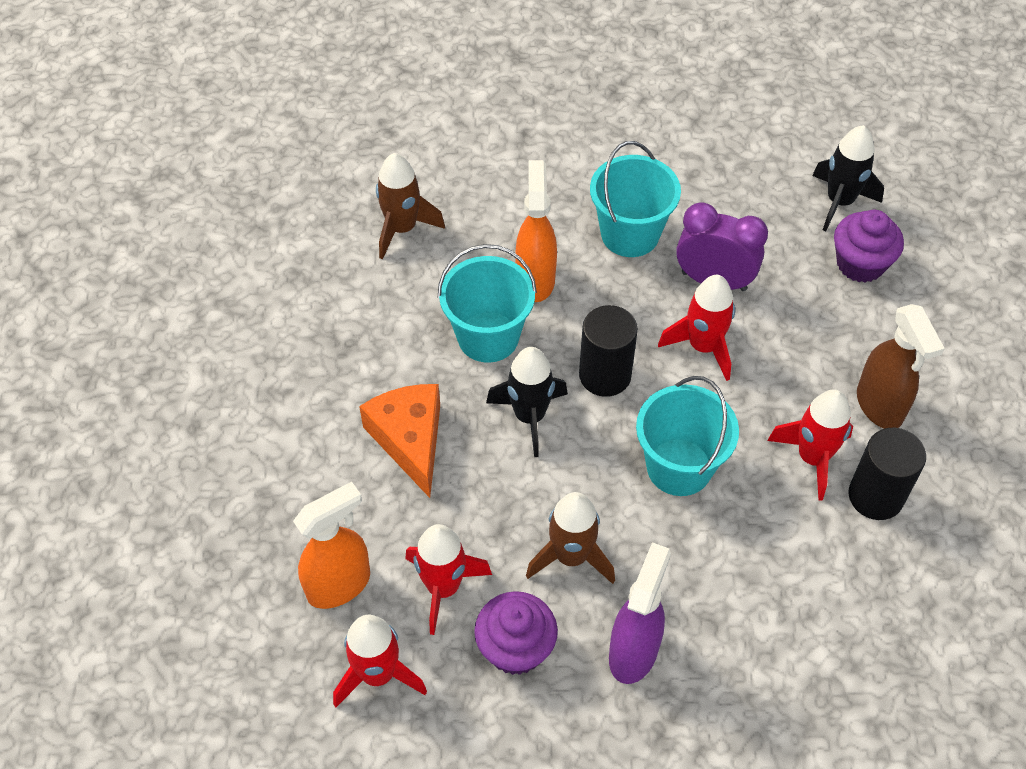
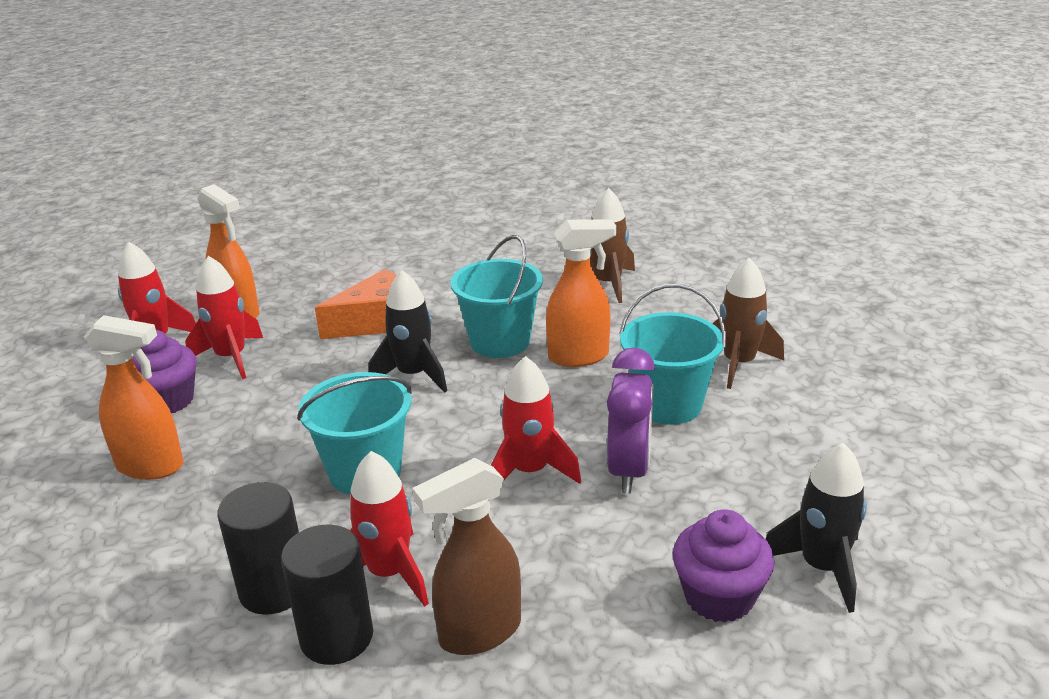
camera: 80 degrees right, 25 degrees down
(571, 557) = (258, 418): brown rocket -> brown rocket (739, 364)
(605, 375) = (472, 411): black cylinder -> black cylinder (274, 589)
(633, 651) = (151, 466): purple spray bottle -> orange spray bottle

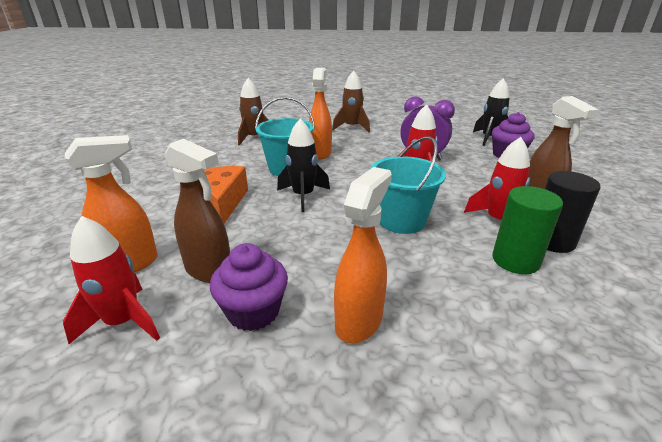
camera: 75 degrees left, 0 degrees up
(231, 358) = (209, 270): red rocket -> brown spray bottle
(274, 589) = (515, 260): black cylinder -> green cylinder
(668, 404) = (375, 143): turquoise bucket -> none

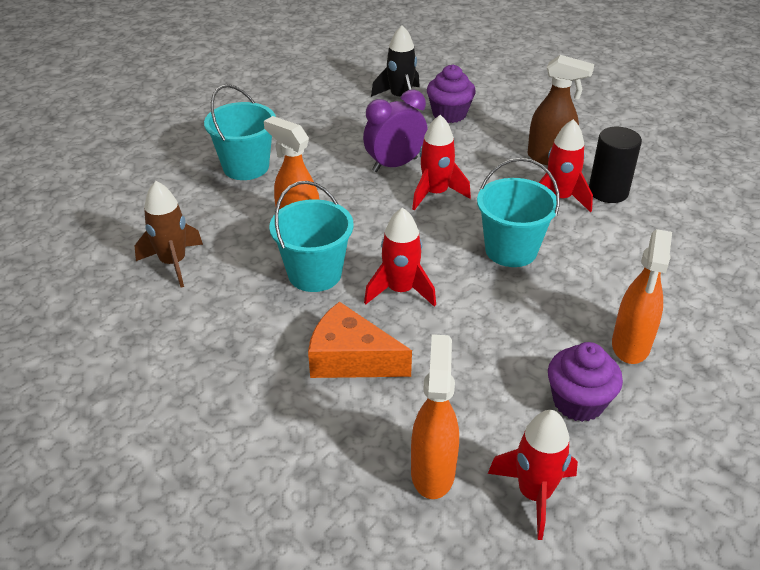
camera: 55 degrees left, 10 degrees up
(209, 270) = (493, 412): brown spray bottle -> none
(303, 196) = (400, 290): black rocket -> red rocket
(352, 127) = (246, 167): brown rocket -> turquoise bucket
(359, 321) = (630, 346): orange spray bottle -> orange spray bottle turned 135 degrees counterclockwise
(515, 260) = (618, 226): green cylinder -> none

